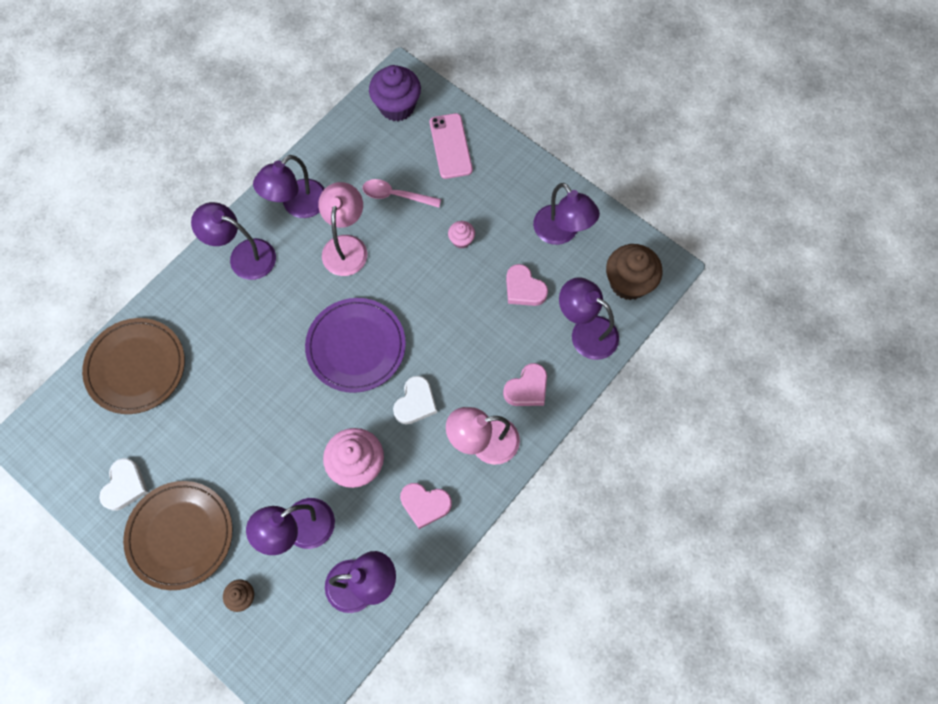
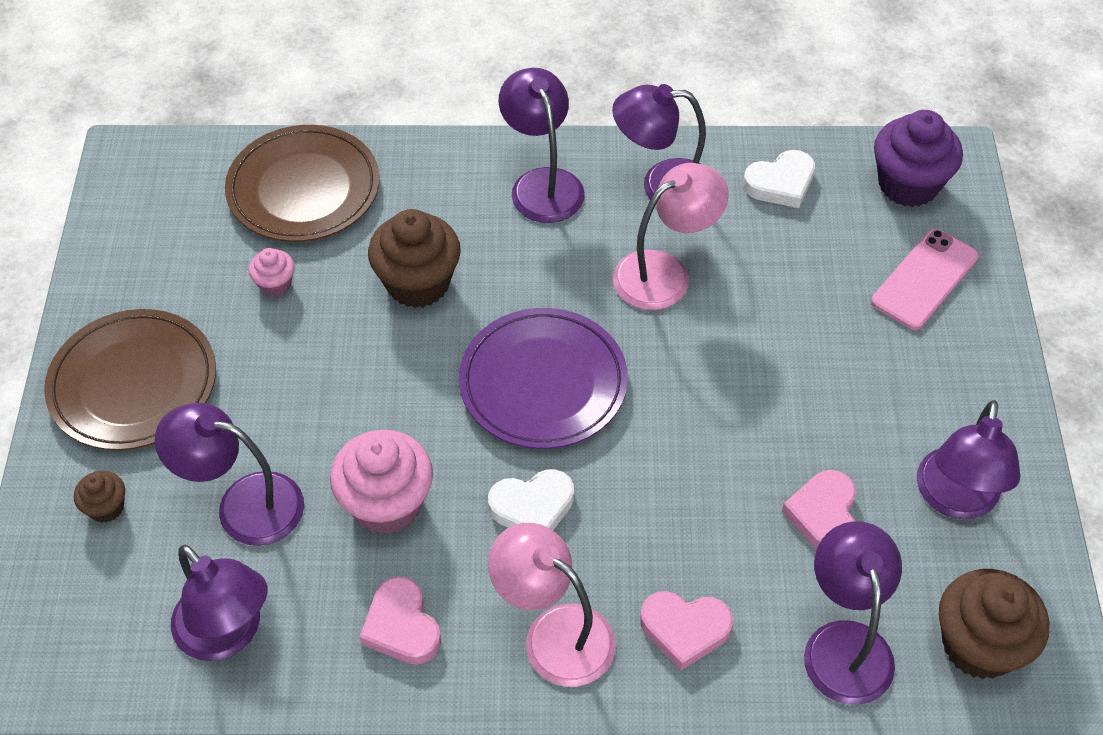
camera: 50 degrees right, 15 degrees down
(125, 486) = (150, 286): white heart -> white heart (780, 183)
(247, 357) = (418, 283): none -> brown cupcake
(396, 195) = (789, 272): pink spoon -> none
(461, 240) = (810, 389): pink cupcake -> pink cupcake (275, 284)

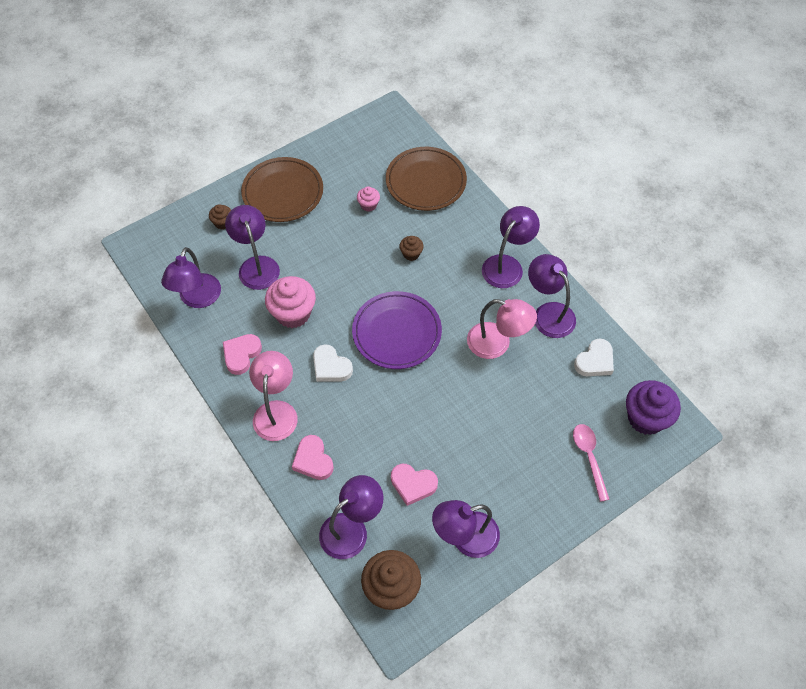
camera: 55 degrees right, 5 degrees up
(418, 283) = (411, 254): brown cupcake -> brown cupcake, size x0.50
(780, 183) = (595, 361): white heart -> white heart turned 75 degrees counterclockwise
(823, 515) = (413, 484): pink heart -> pink heart turned 135 degrees counterclockwise
(925, 279) = (589, 457): pink phone -> pink spoon

